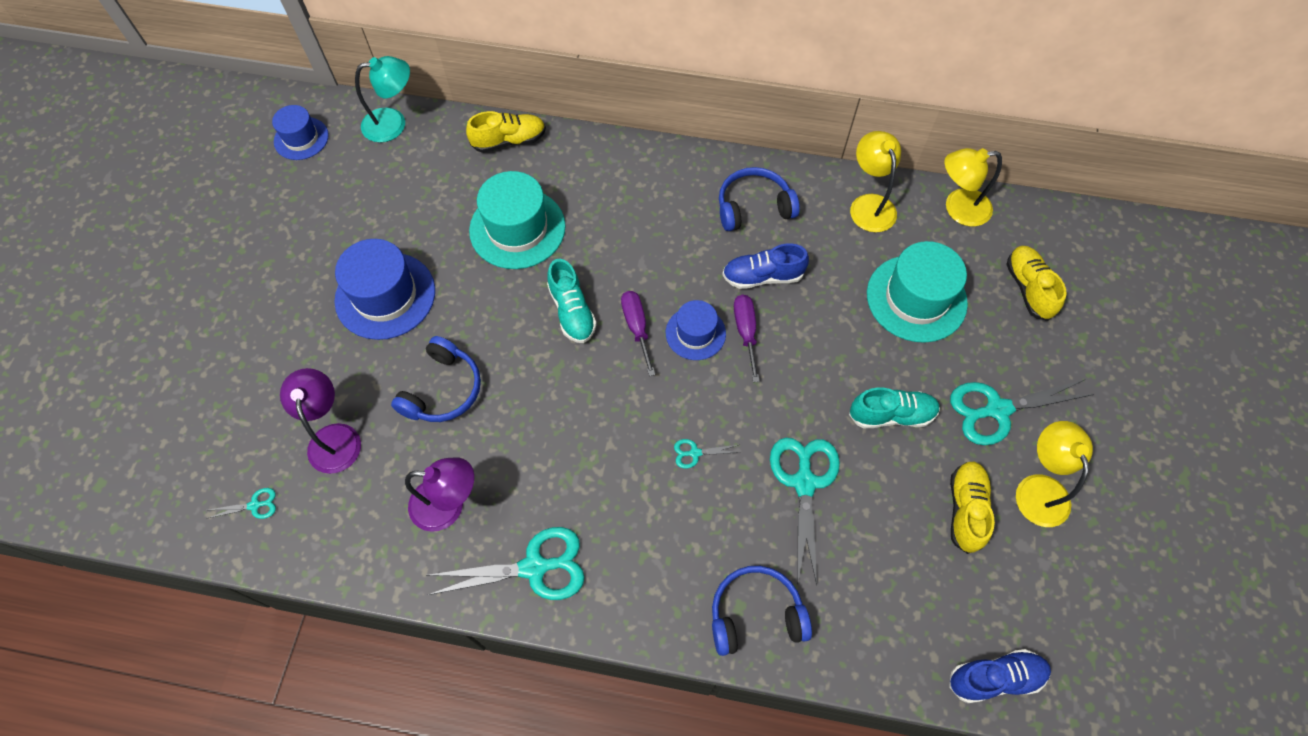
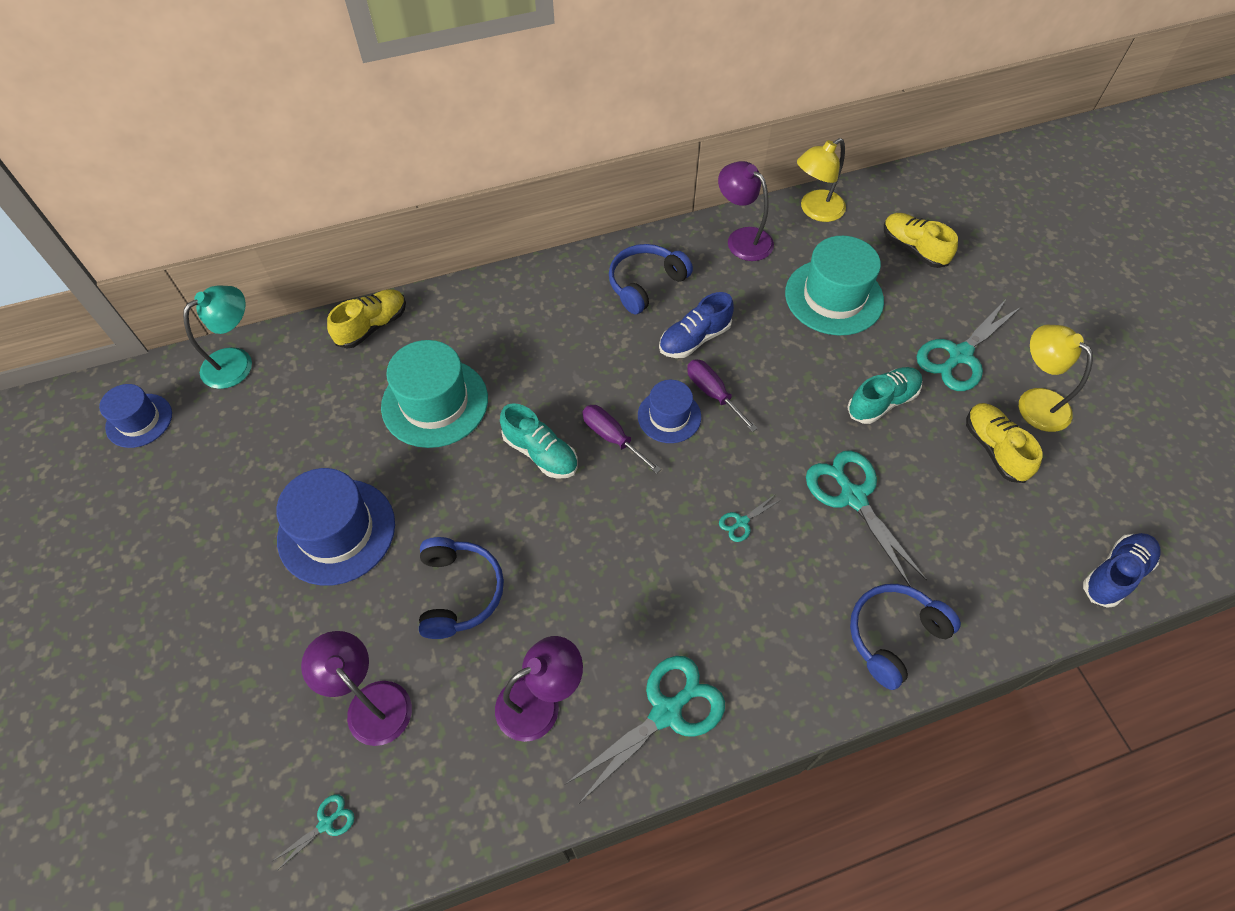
camera: 30 degrees left, 5 degrees down
(869, 204) = (742, 238): yellow lamp -> purple lamp

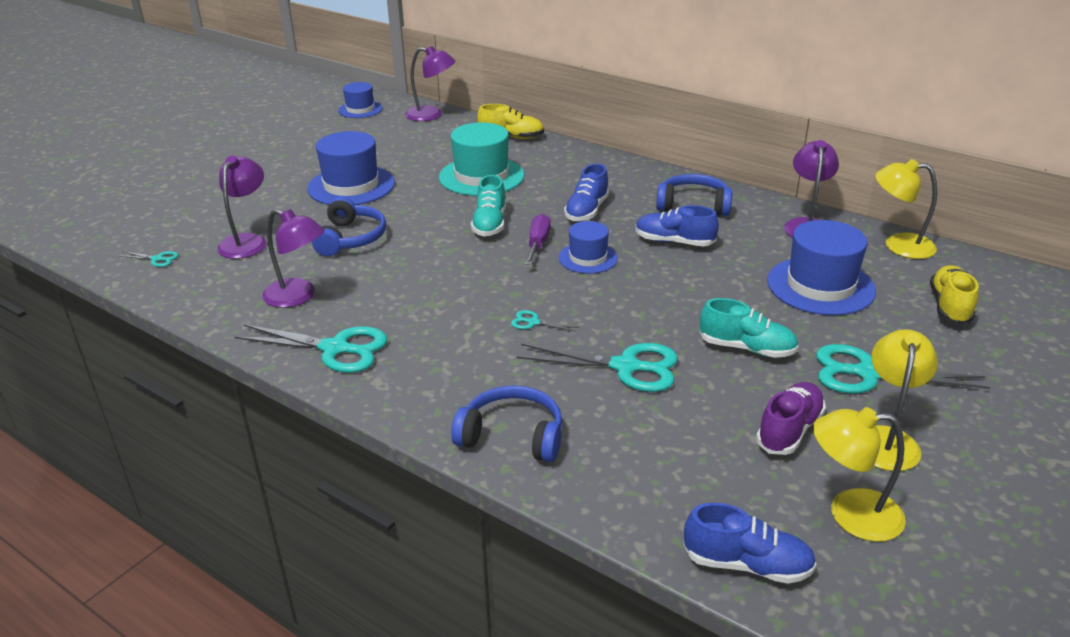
camera: 55 degrees right, 25 degrees down
(237, 362) = (431, 115): turquoise lamp -> purple lamp
(460, 592) = (351, 238): blue headphones -> blue headphones turned 45 degrees counterclockwise
(585, 363) = (586, 211): none -> blue shoe
(713, 393) = (635, 268): purple screwdriver -> none
(834, 297) = (820, 286): turquoise hat -> blue hat
(853, 497) = (625, 367): turquoise scissors -> turquoise scissors turned 75 degrees clockwise
(994, 449) = (789, 430): yellow shoe -> purple shoe
(1096, 480) = (850, 514): none -> yellow lamp

